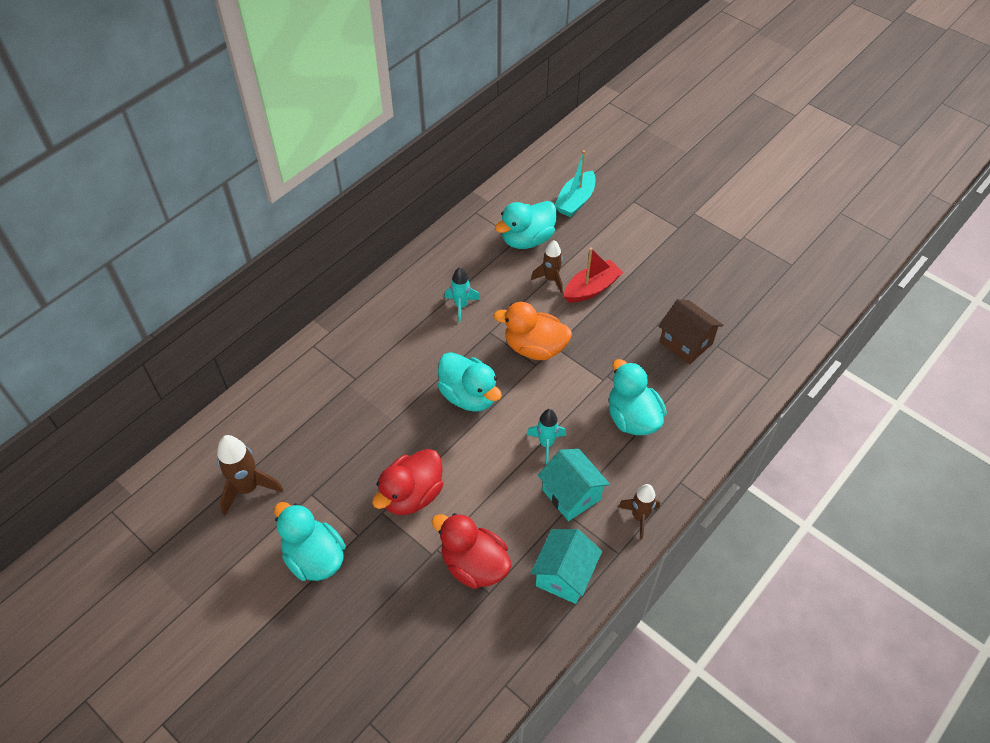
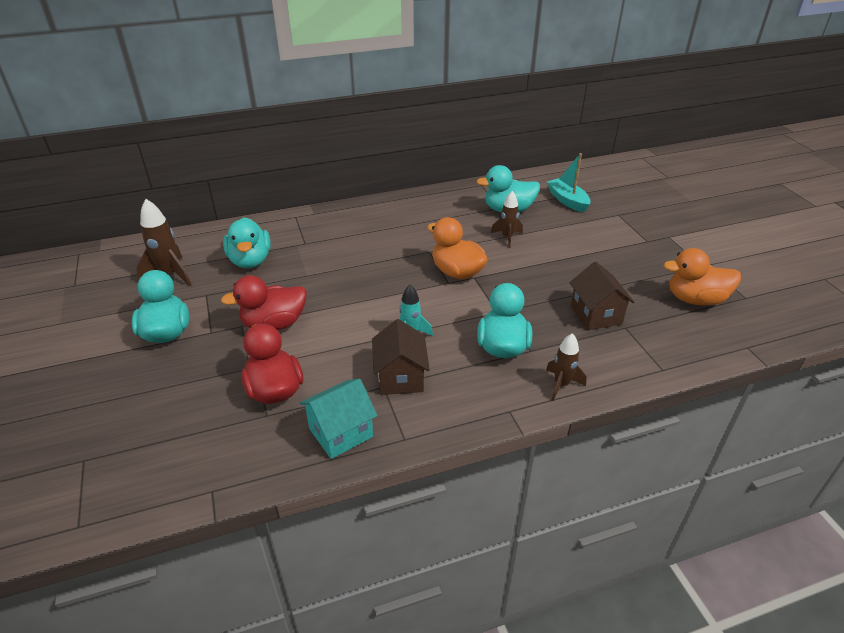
camera: 30 degrees right, 15 degrees down
(461, 306) = (422, 230): turquoise rocket -> none
(469, 395) = (377, 282): turquoise duck -> turquoise duck (250, 260)
(571, 494) = (400, 377): turquoise house -> brown house
(575, 201) = (567, 201): turquoise boat -> turquoise boat turned 90 degrees clockwise
(591, 288) = (537, 253): red boat -> none
(639, 517) = (448, 420): brown rocket -> brown rocket (561, 385)
(754, 285) = (695, 299): none -> orange duck

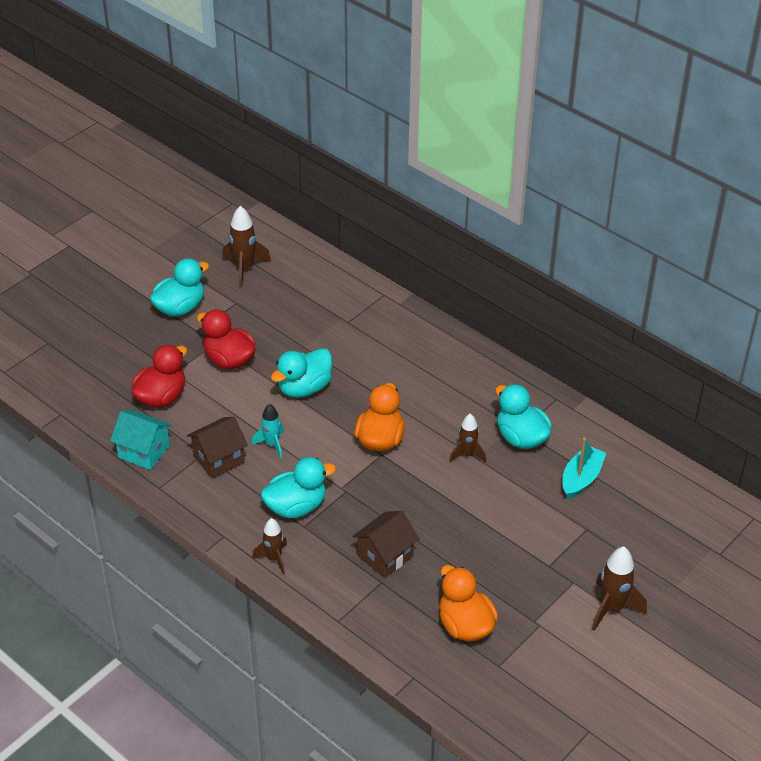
camera: 60 degrees right, 5 degrees up
(250, 260) = (297, 302): turquoise duck -> turquoise duck (304, 388)
(702, 230) = (612, 608): none -> brown rocket

